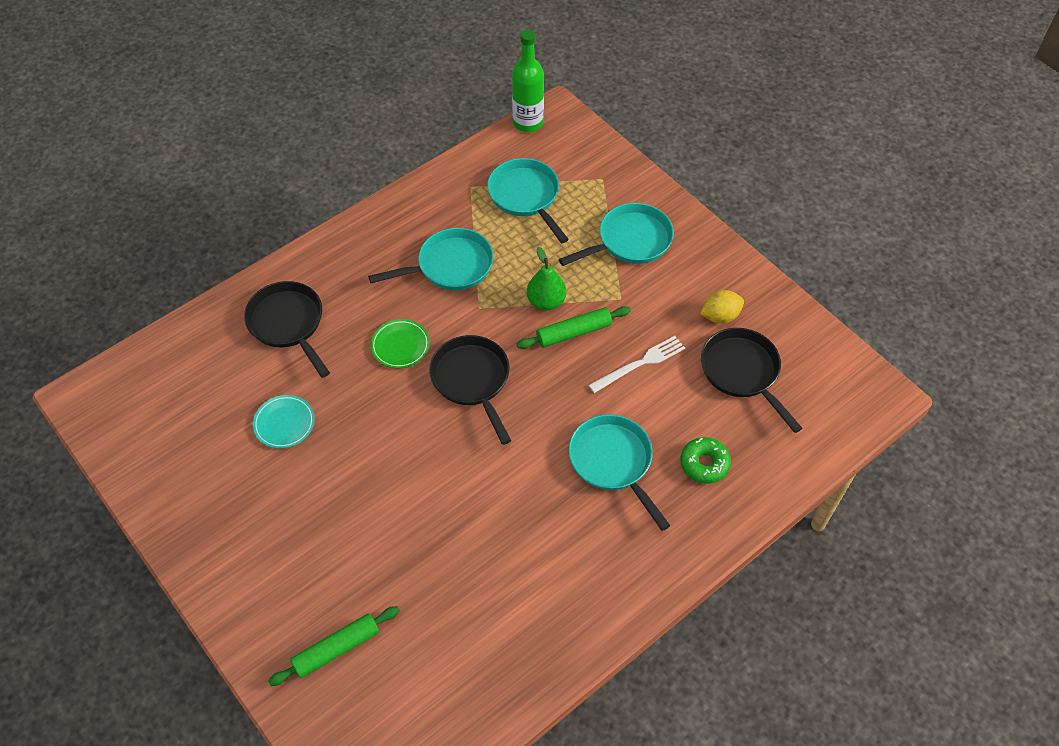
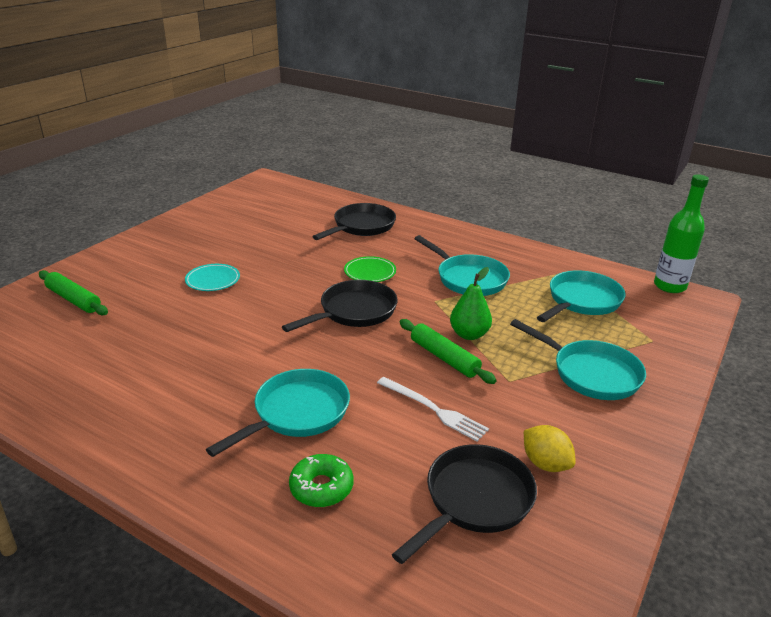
camera: 70 degrees right, 25 degrees down
(284, 423) = (272, 242): turquoise plate -> turquoise plate (213, 280)

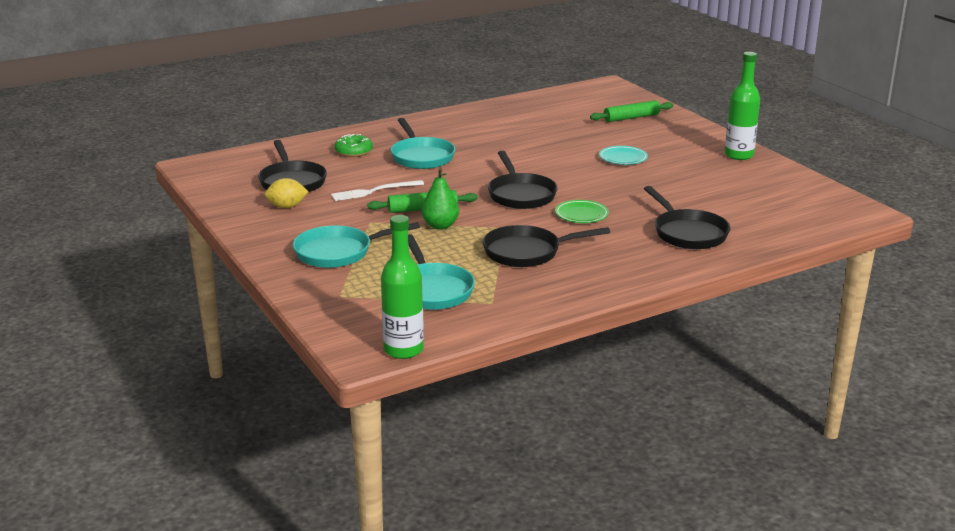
camera: 120 degrees right, 5 degrees down
(170, 230) = (739, 155): none -> green bottle
(468, 279) = (527, 252): turquoise pan -> black pan

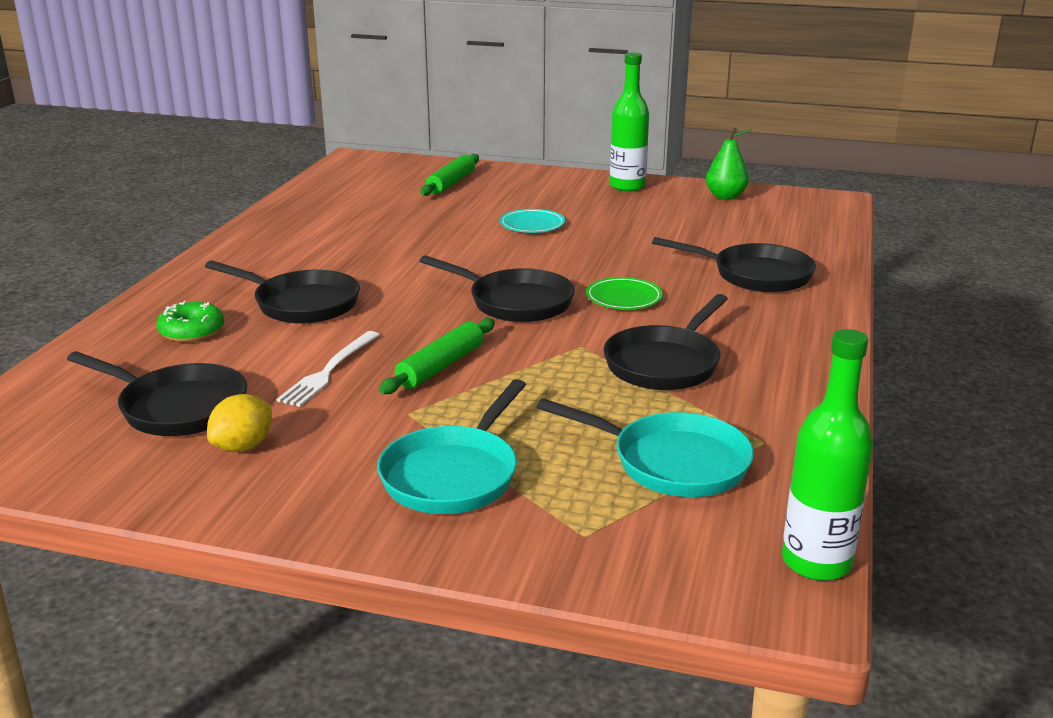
camera: 45 degrees left, 0 degrees up
(421, 157) = (301, 304): turquoise pan -> black pan
(440, 226) = (506, 377): green pear -> green pear (725, 197)

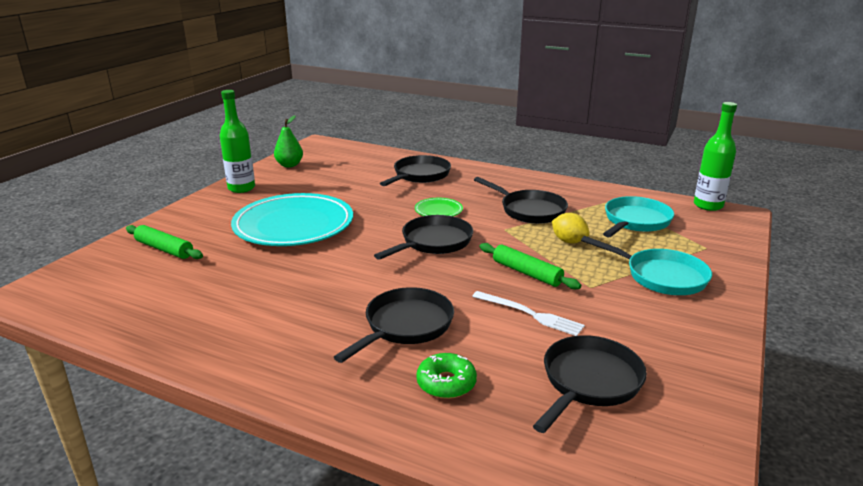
camera: 80 degrees left, 0 degrees up
(243, 446) = (643, 349): yellow lemon -> yellow lemon (568, 241)
(532, 225) = (294, 225): turquoise plate -> turquoise plate, size x2.35

